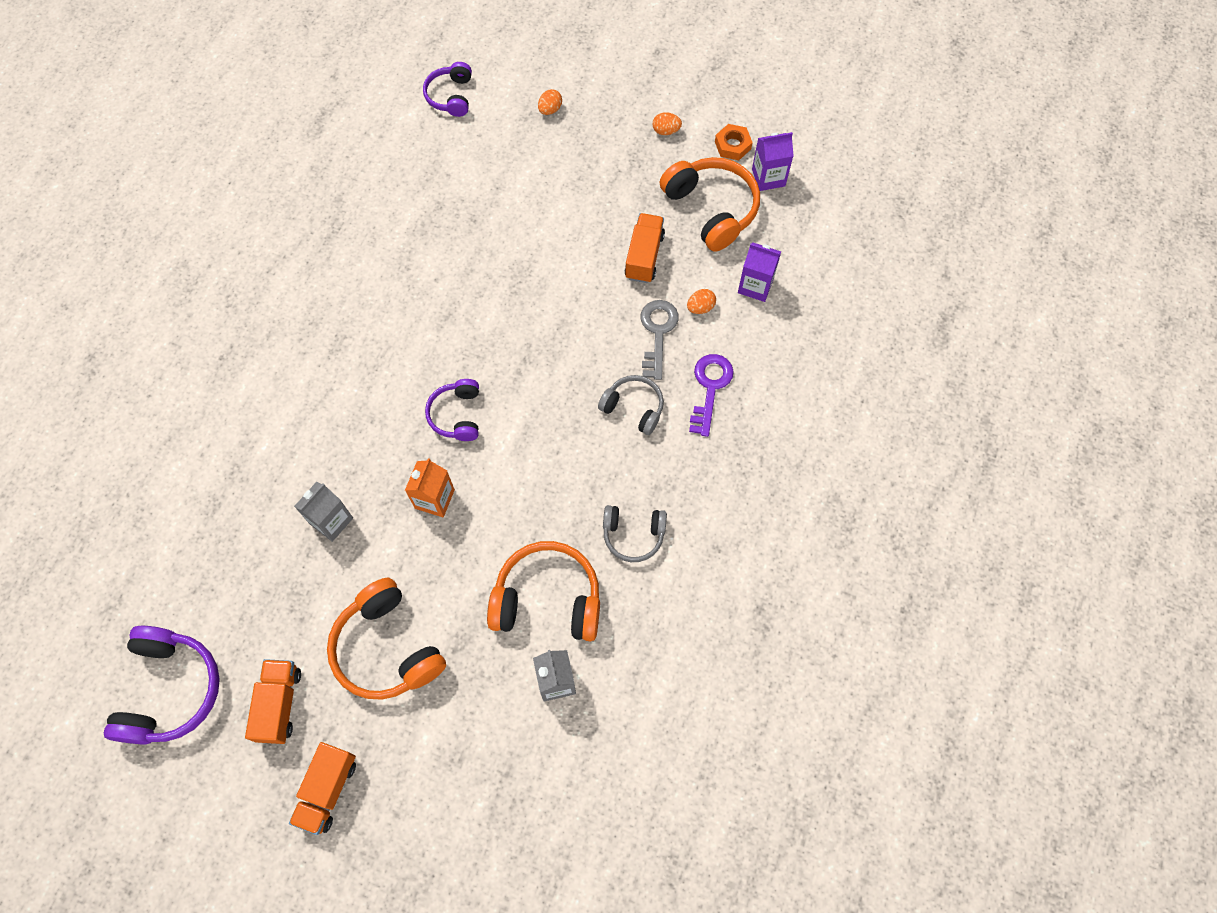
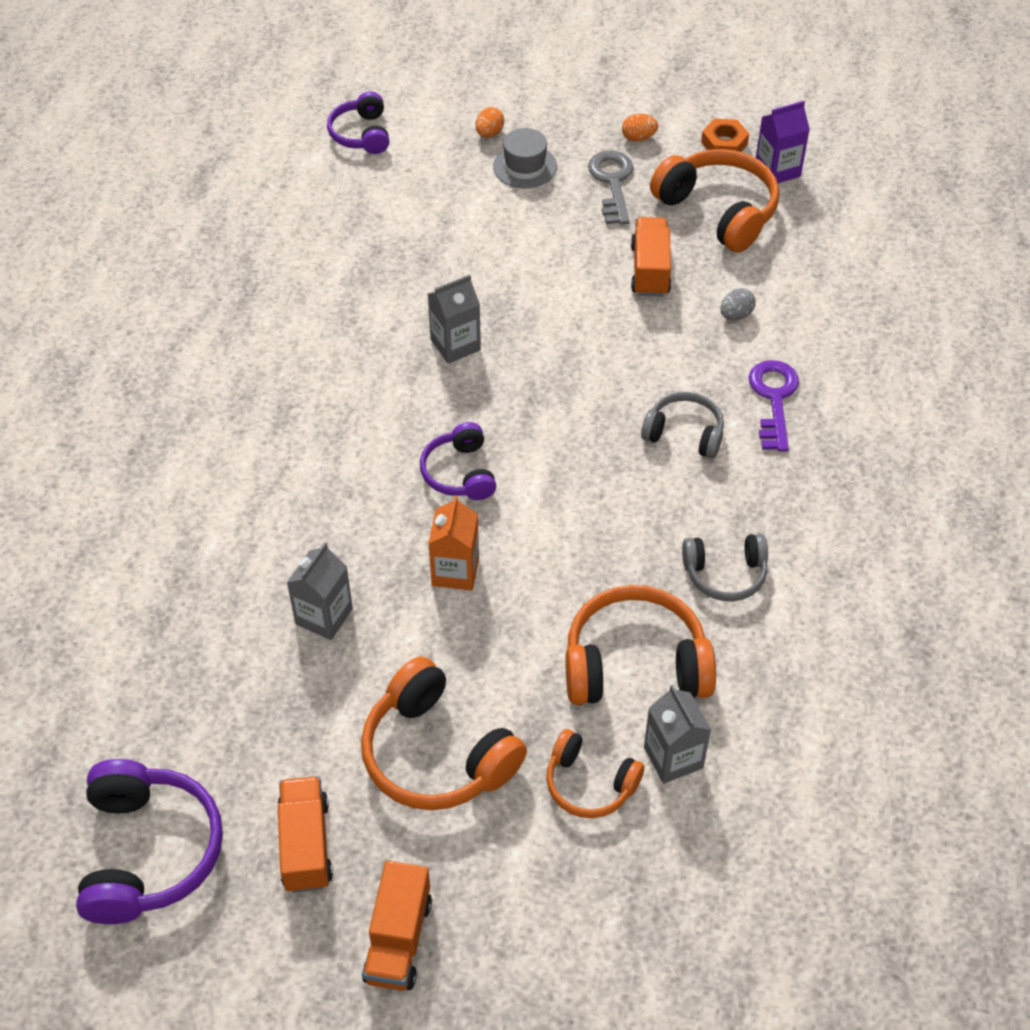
camera: 10 degrees left, 15 degrees down
(479, 301) = (455, 345): none -> grey carton
(490, 692) = (589, 784): none -> orange headphones
(570, 145) = (525, 166): none -> grey hat
(657, 333) = (690, 349): grey key -> grey key (612, 183)
(700, 307) = (736, 315): orange egg -> grey egg
(755, 286) = (796, 283): purple carton -> none

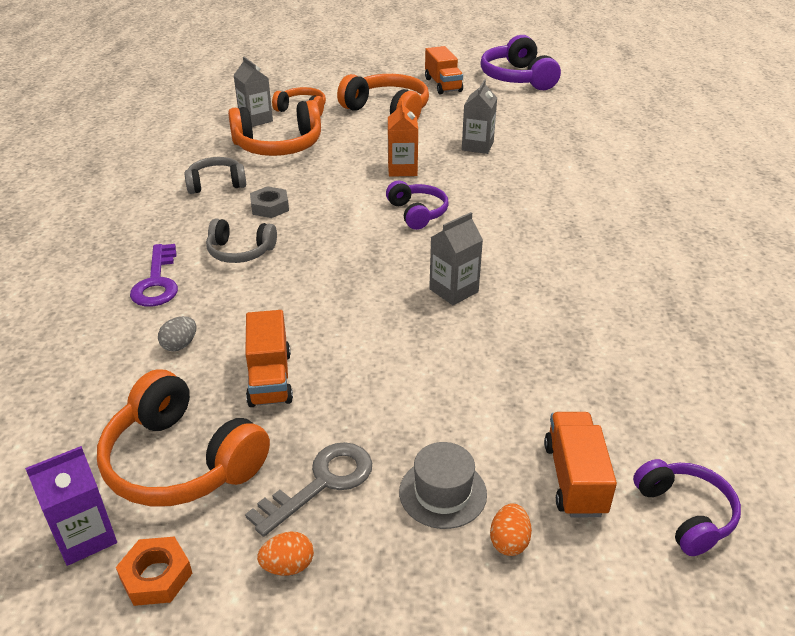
camera: 170 degrees right, 15 degrees down
(398, 939) = (387, 69): orange truck -> orange truck (574, 479)
(612, 183) = (321, 483): grey key -> grey key turned 120 degrees counterclockwise
(649, 511) = (270, 207): none -> grey nut

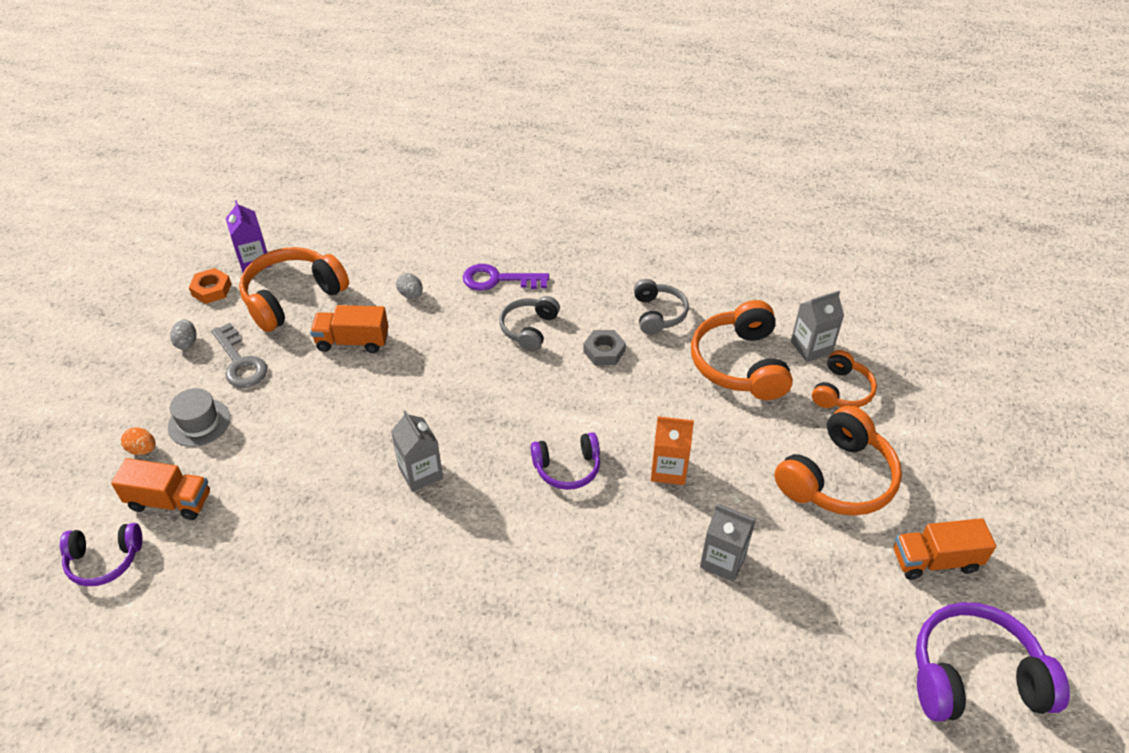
camera: 100 degrees right, 10 degrees up
(288, 566) = (187, 342): orange egg -> grey egg

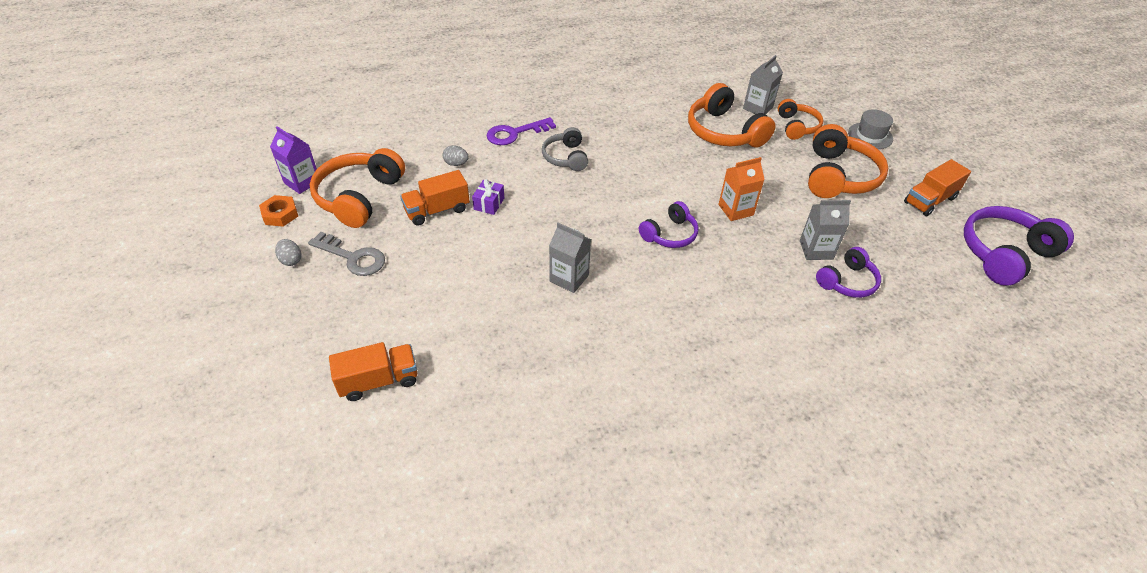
camera: 30 degrees left, 0 degrees up
(104, 560) = (357, 450): purple headphones -> purple headphones (847, 282)
(142, 449) = (319, 353): orange egg -> none
(199, 422) = (354, 314): grey hat -> grey hat (870, 136)
(407, 354) = (489, 204): none -> purple gift
(604, 351) = (630, 154): grey nut -> none
(658, 314) = (646, 119): grey headphones -> none

